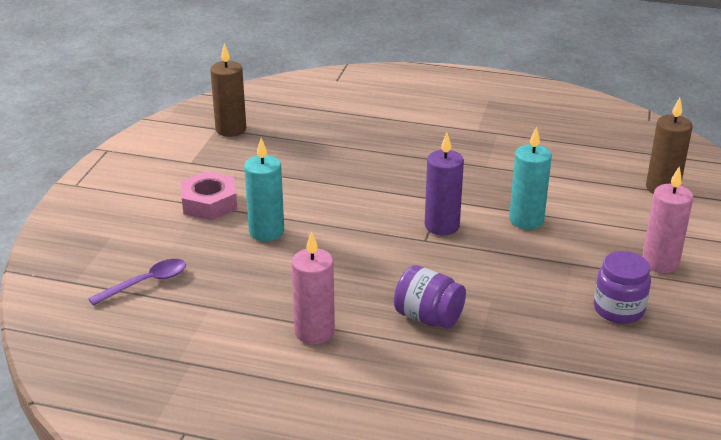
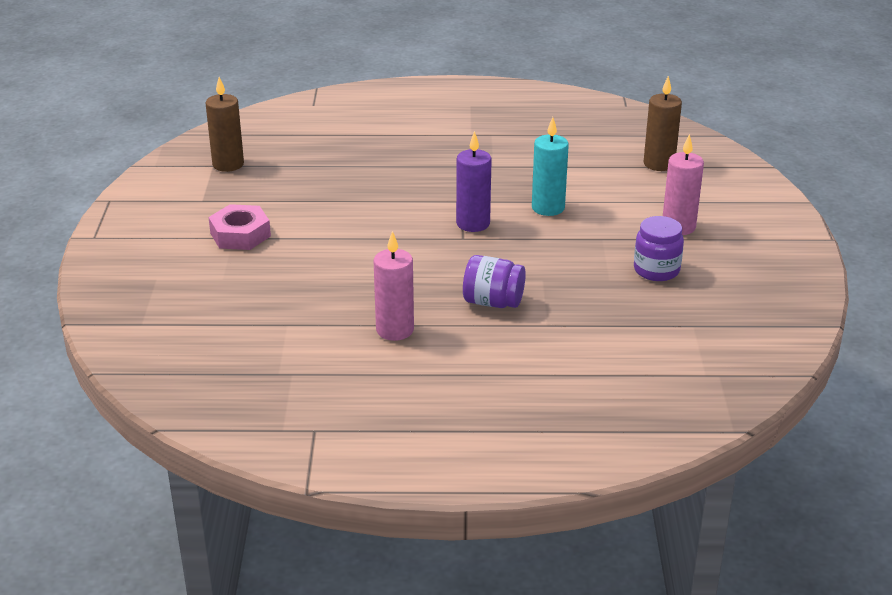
camera: 15 degrees left, 0 degrees up
(146, 283) = (214, 313): purple spoon -> none
(266, 231) = (309, 252): turquoise candle -> none

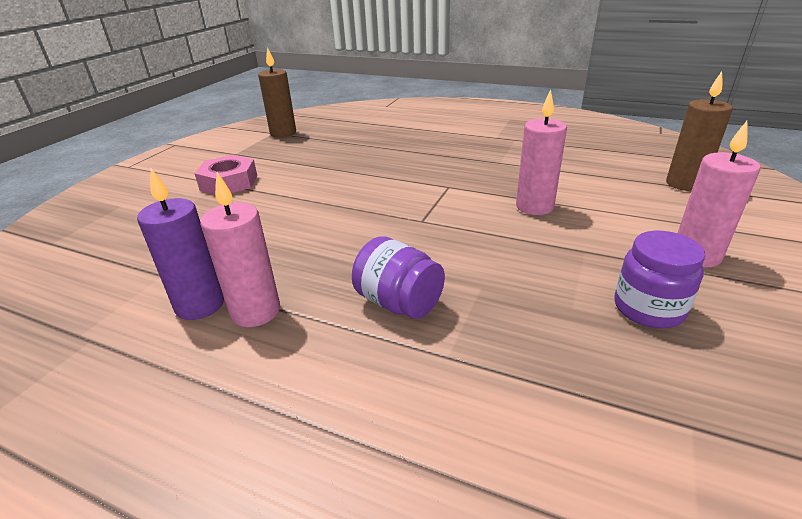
camera: 25 degrees right, 0 degrees up
(473, 224) = (443, 208): purple candle -> purple candle (200, 305)
(548, 208) = (534, 206): turquoise candle -> pink candle

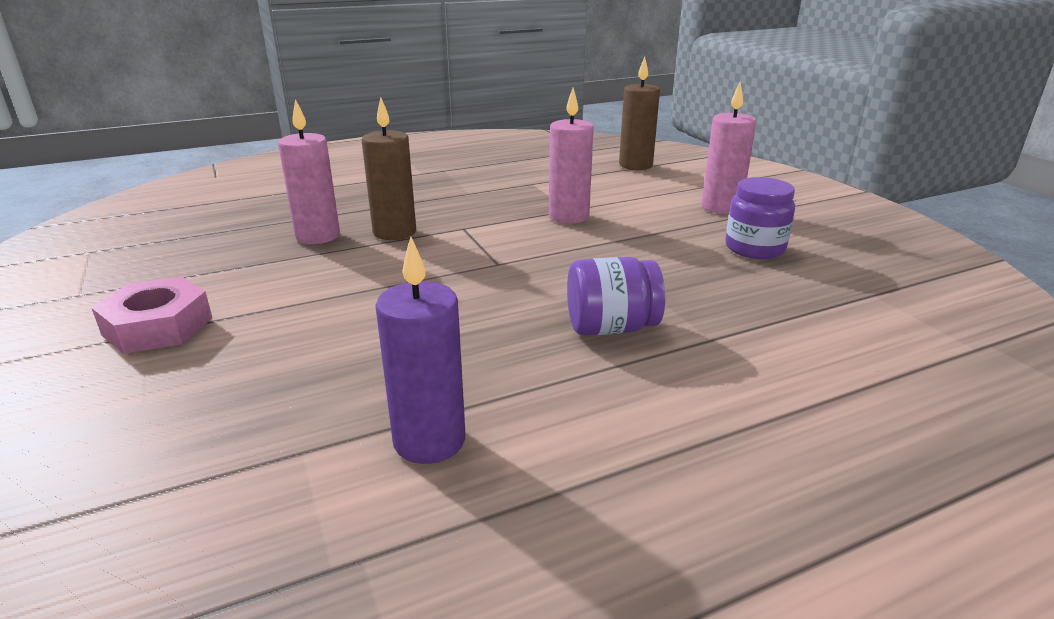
camera: 50 degrees left, 5 degrees down
(255, 311) = (504, 407): pink candle -> pink candle (318, 236)
(283, 133) = (113, 246): brown candle -> brown candle (394, 232)

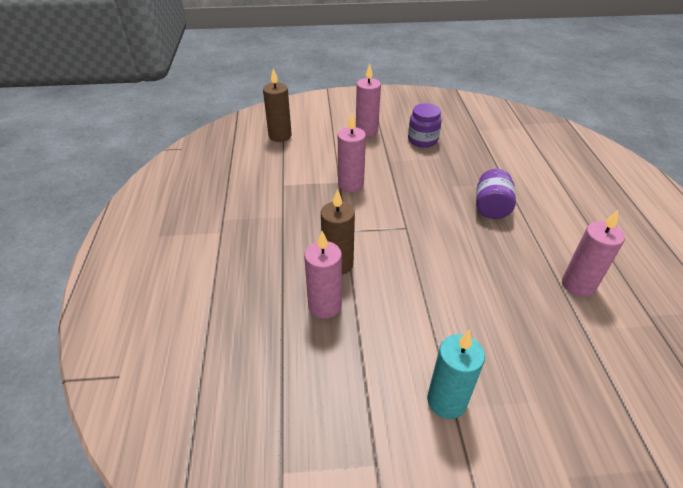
camera: 70 degrees left, 15 degrees up
(158, 326) = (446, 401): pink nut -> turquoise candle
(429, 441) = (578, 285): purple candle -> pink candle

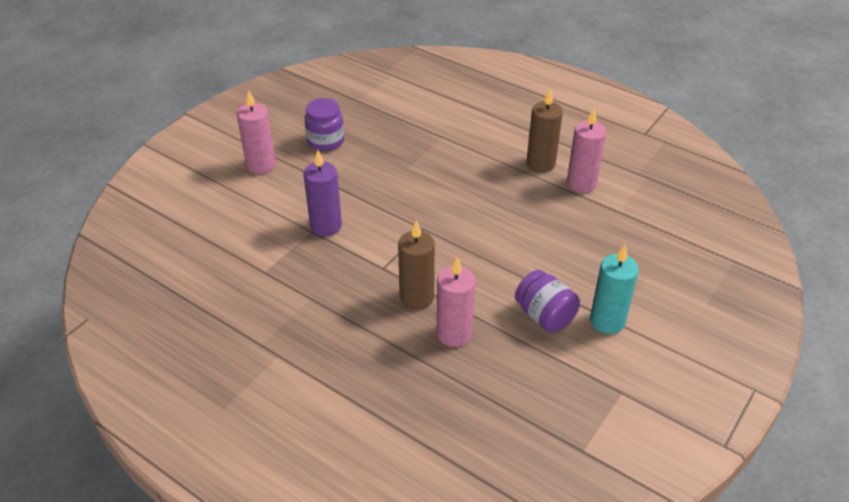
camera: 50 degrees left, 0 degrees up
(280, 136) = (180, 228): brown candle -> brown candle (540, 163)
(350, 184) = (326, 226): pink candle -> purple candle
(491, 207) = (459, 165): purple jar -> purple jar (544, 316)

